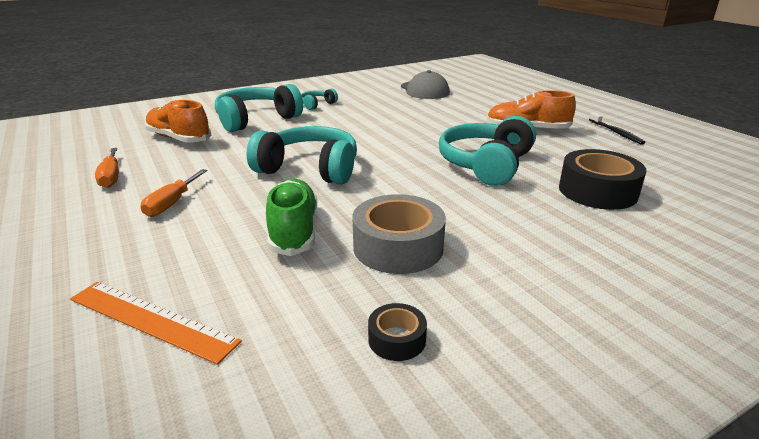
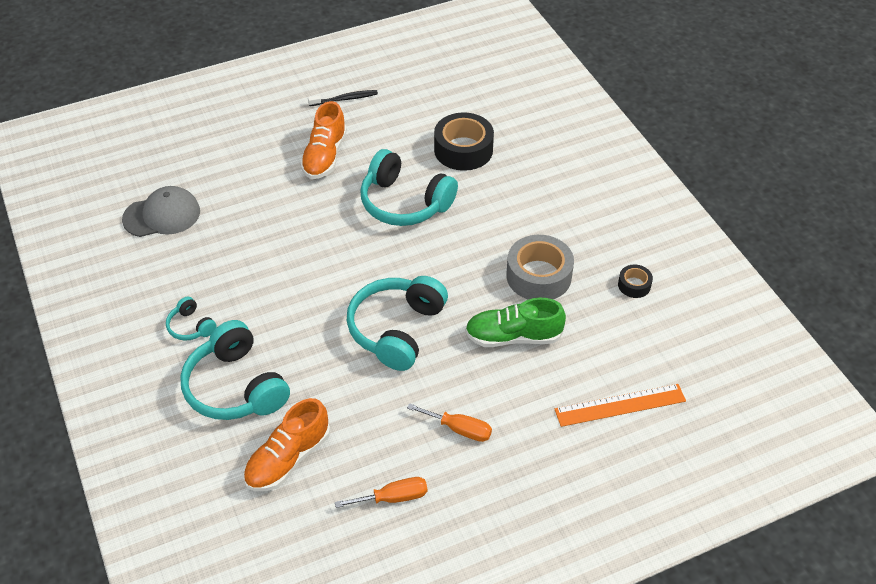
camera: 85 degrees left, 20 degrees up
(152, 319) = (620, 405): orange ruler -> orange ruler turned 45 degrees clockwise

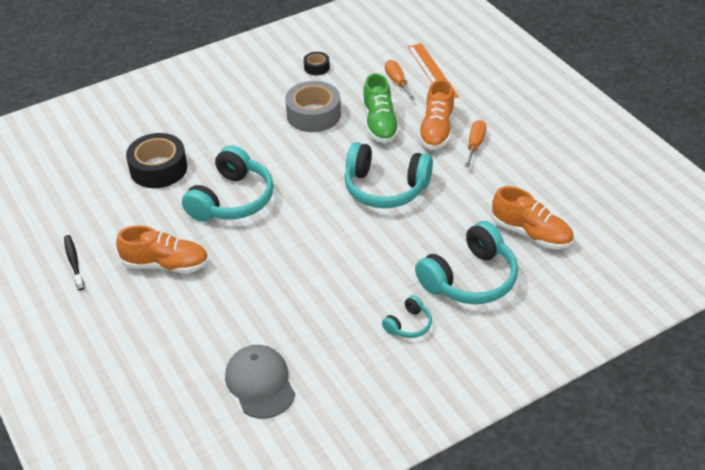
camera: 95 degrees left, 5 degrees down
(393, 497) = (545, 172): orange screwdriver -> orange screwdriver (397, 82)
(493, 393) = (436, 130): none -> orange shoe

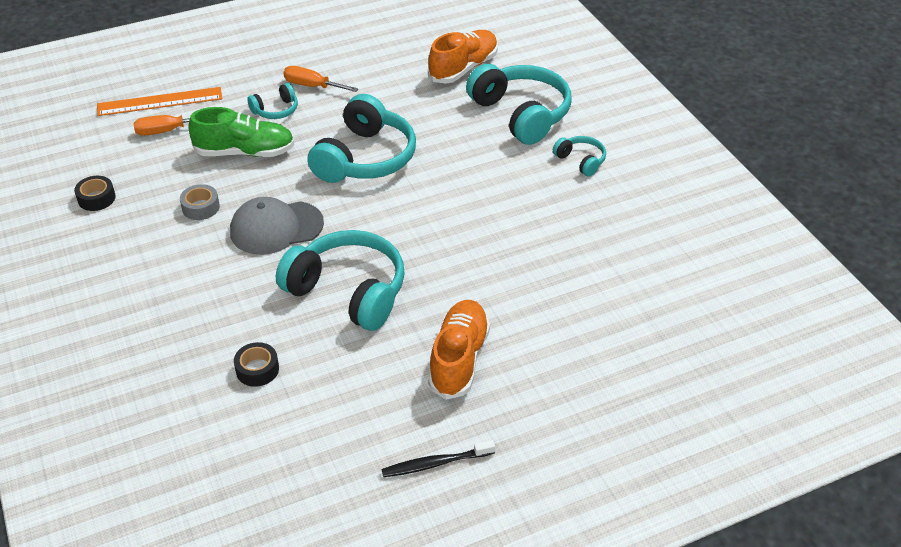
camera: 85 degrees left, 0 degrees up
(158, 168) = (257, 369): black tape -> black tape, size x0.50
(260, 383) = (658, 275): grey cap -> grey cap (276, 228)
(313, 114) = (200, 207): grey tape -> grey tape, size x0.50
(436, 130) = (276, 110): orange shoe -> turquoise headphones

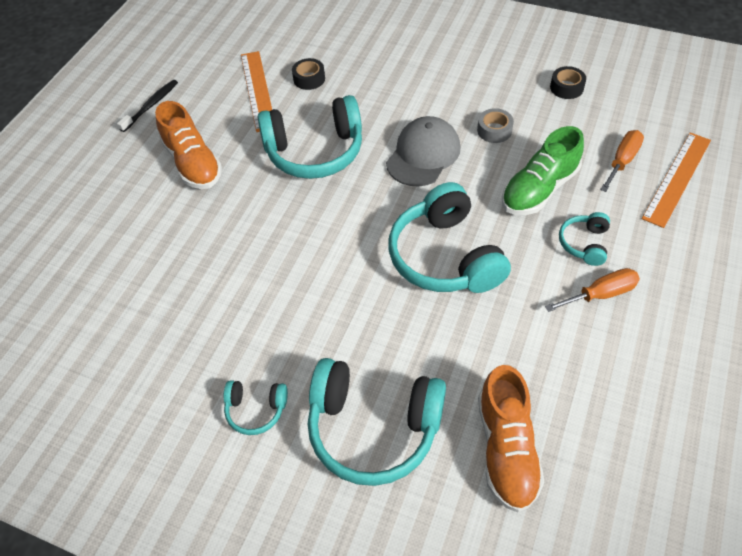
camera: 140 degrees right, 10 degrees up
(317, 396) = (257, 90): none -> orange ruler

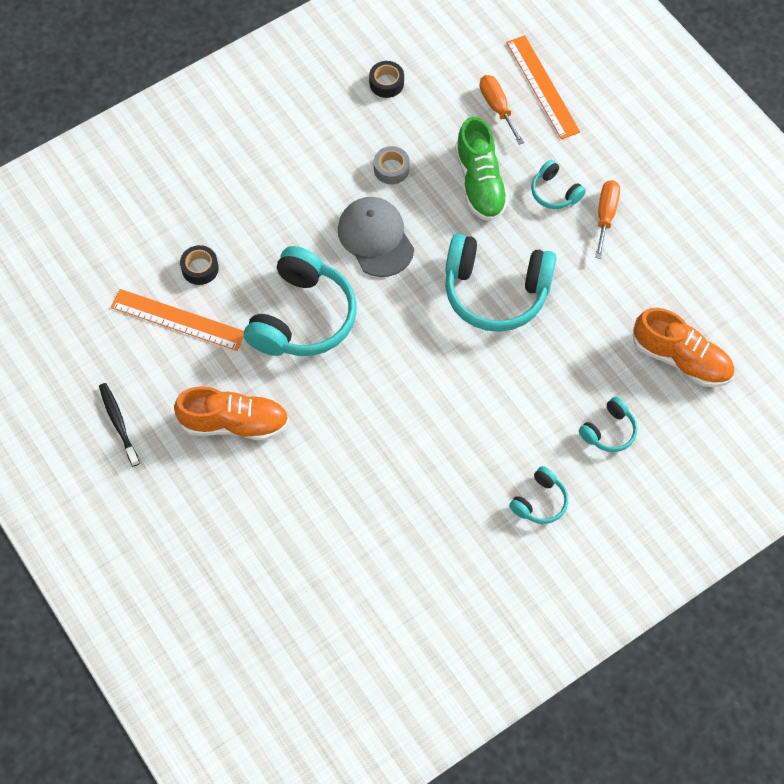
camera: 60 degrees left, 10 degrees up
(373, 427) = (609, 431): turquoise headphones -> turquoise headphones, size x0.48

